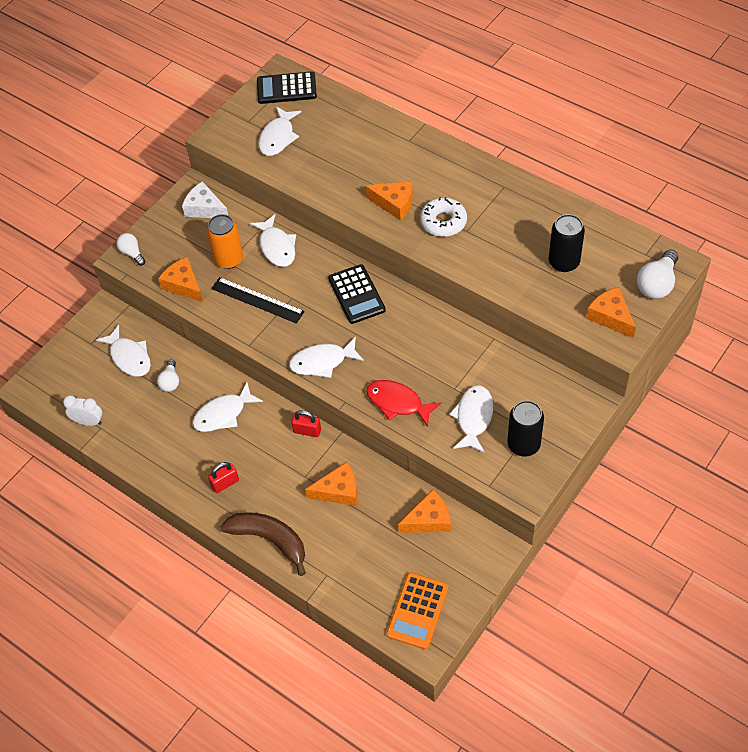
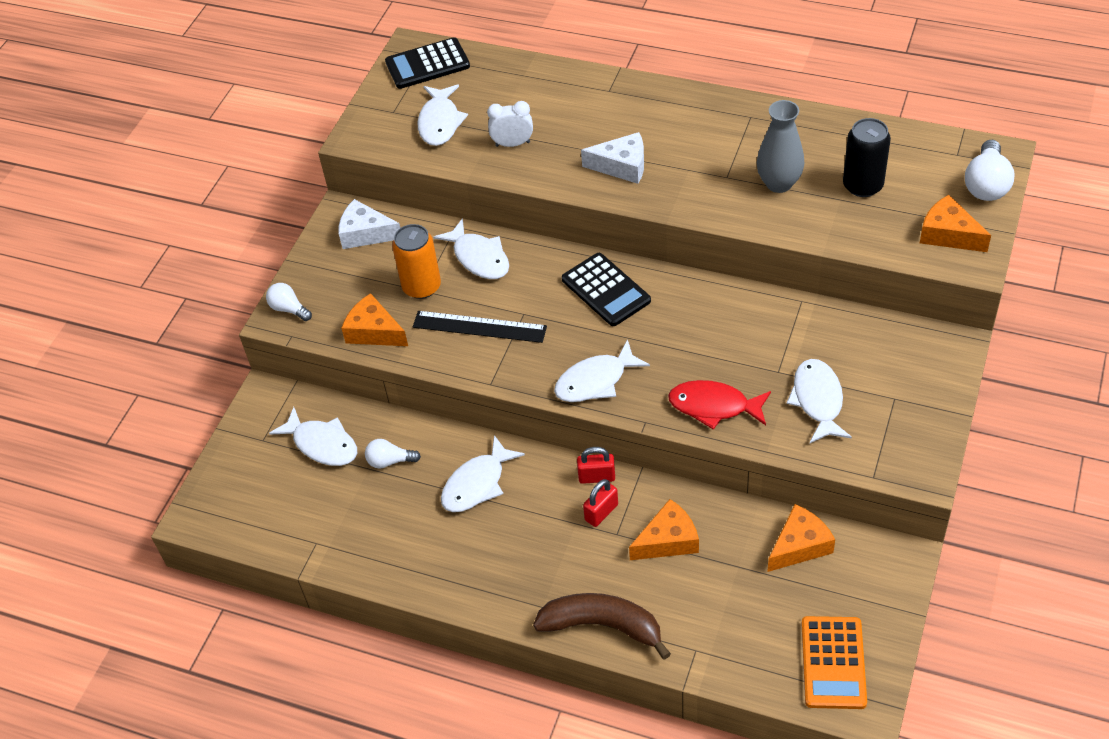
camera: 15 degrees left, 5 degrees down
(88, 422) = (296, 539): white clock -> white clock (512, 144)
(170, 381) = (390, 461): white light bulb -> white light bulb turned 105 degrees clockwise
(225, 483) = (514, 570): red padlock -> red padlock (601, 512)
(394, 204) = (622, 166): orange cheese -> white cheese
(443, 222) = (693, 173): white donut -> none
(502, 245) = (779, 183): none -> grey vase
(523, 444) = (894, 416): black can -> none

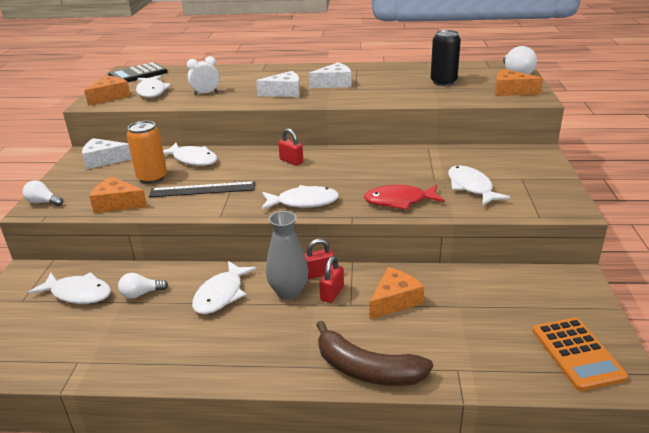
camera: 20 degrees left, 20 degrees down
(595, 381) = (303, 202): white fish -> white fish turned 135 degrees counterclockwise
(602, 626) = (367, 369): brown banana -> brown banana turned 150 degrees counterclockwise
(606, 290) = (291, 161): black calculator -> red padlock
(701, 155) = (334, 83): none -> white cheese
(779, 183) = (391, 87): grey vase -> grey vase (288, 292)
(799, 546) = (498, 285): orange cheese -> orange cheese (110, 97)

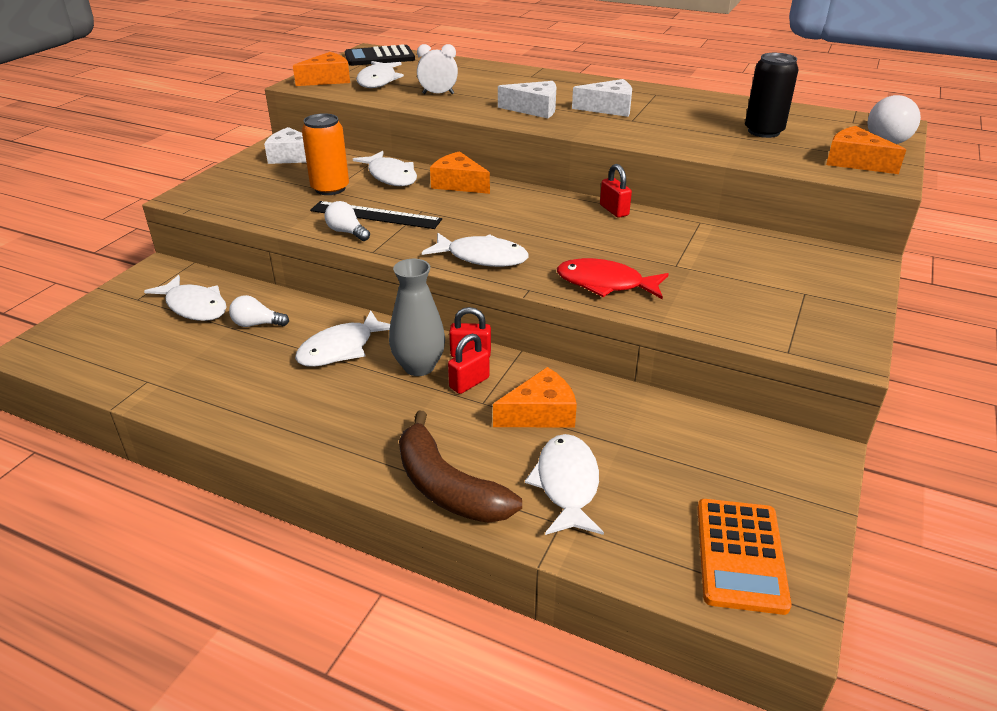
camera: 20 degrees right, 5 degrees up
(43, 202) = (198, 192): white light bulb -> white light bulb (347, 232)
(117, 203) = (272, 211): orange cheese -> orange cheese (458, 184)
(291, 161) = (506, 202): red padlock -> red padlock (614, 210)
(471, 187) = (719, 288): white fish -> white fish (567, 484)

